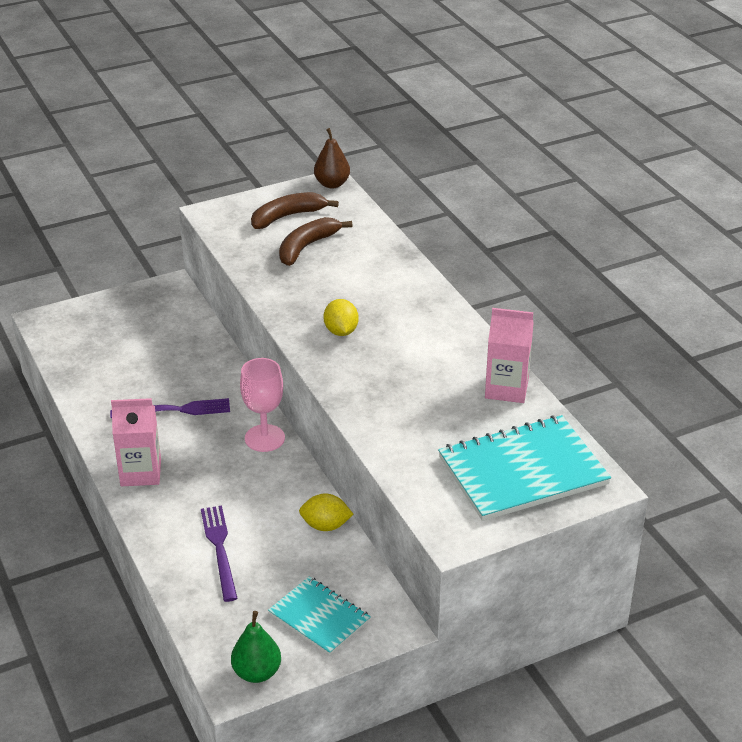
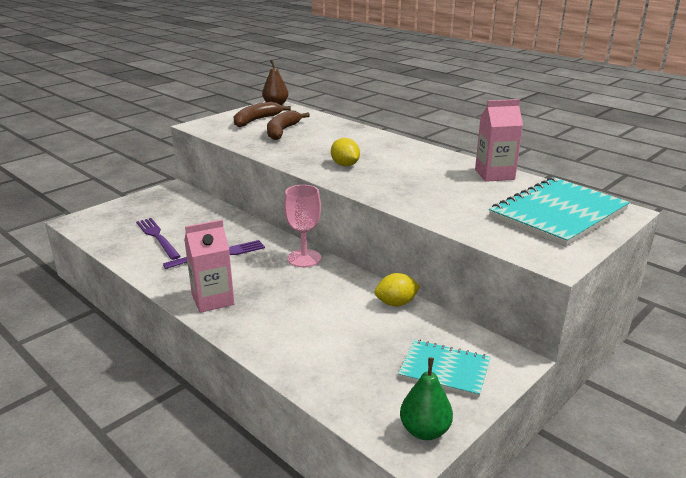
camera: 20 degrees left, 10 degrees down
(219, 549) = (318, 339): purple fork -> purple fork (157, 237)

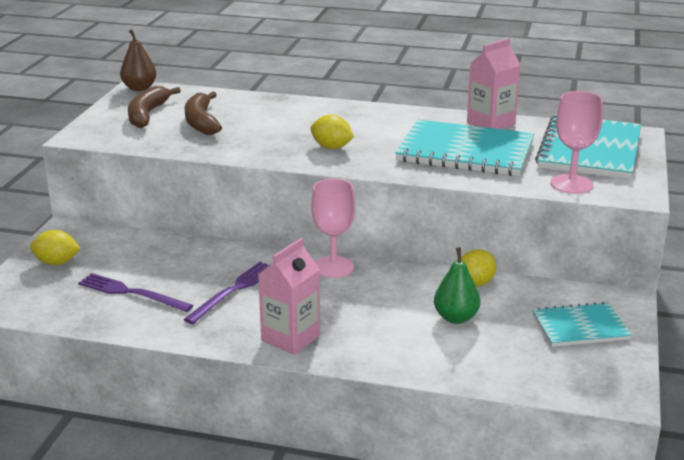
camera: 30 degrees left, 0 degrees up
(142, 206) = (57, 262): none -> yellow lemon
(425, 430) = (617, 380): green pear -> green pear (456, 318)
(444, 190) = (465, 151): none -> turquoise notebook
(503, 237) = (571, 184): none -> pink goblet

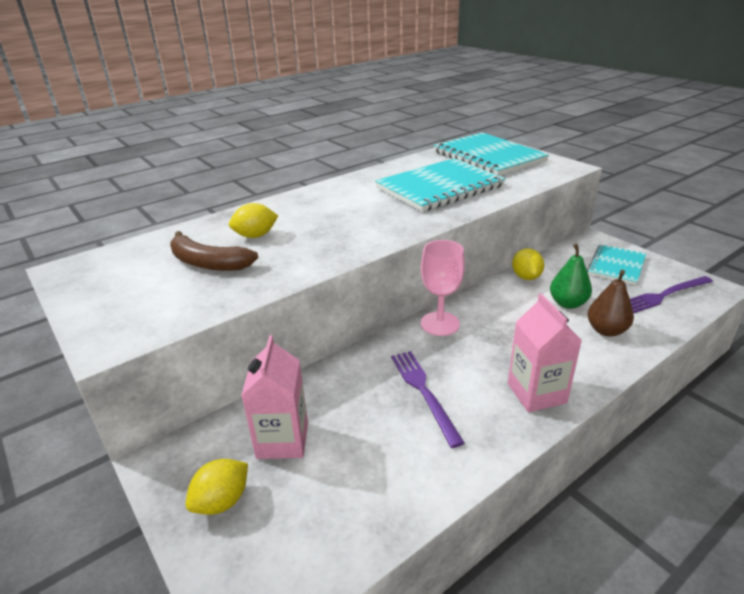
camera: 50 degrees left, 5 degrees up
(131, 293) = (357, 465): purple fork -> purple fork (664, 295)
(139, 88) = (67, 268): brown pear -> brown pear (606, 330)
(147, 114) = (137, 284): brown banana -> none
(331, 147) = (359, 226): yellow lemon -> yellow lemon (255, 236)
(491, 124) = (406, 166): pink carton -> pink carton (282, 440)
(571, 184) = (533, 176): pink goblet -> none

